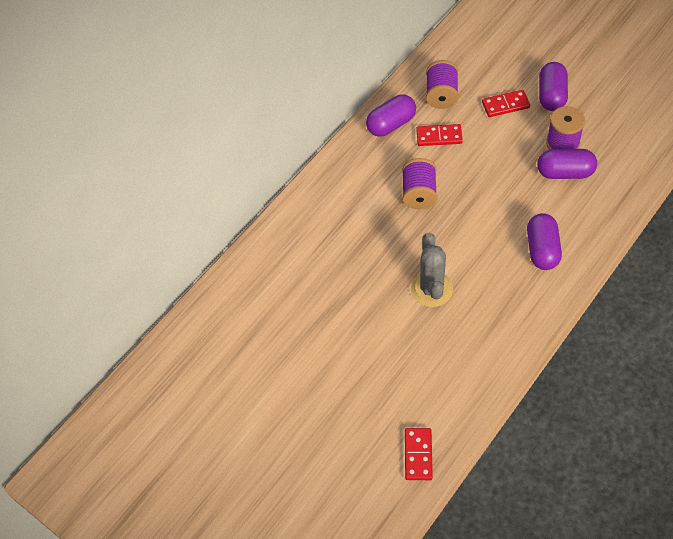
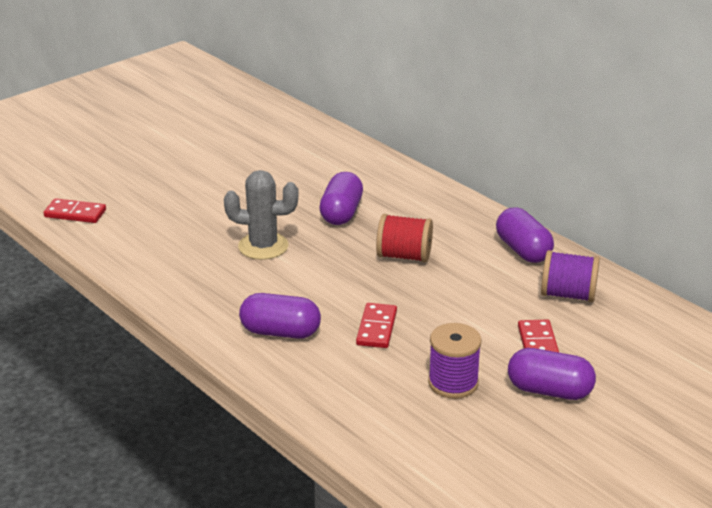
camera: 95 degrees right, 25 degrees down
(419, 193) = (404, 256): purple spool -> red spool
(439, 136) = (493, 282): red domino -> red domino (377, 328)
(565, 173) = (398, 375): purple capsule -> purple capsule (341, 213)

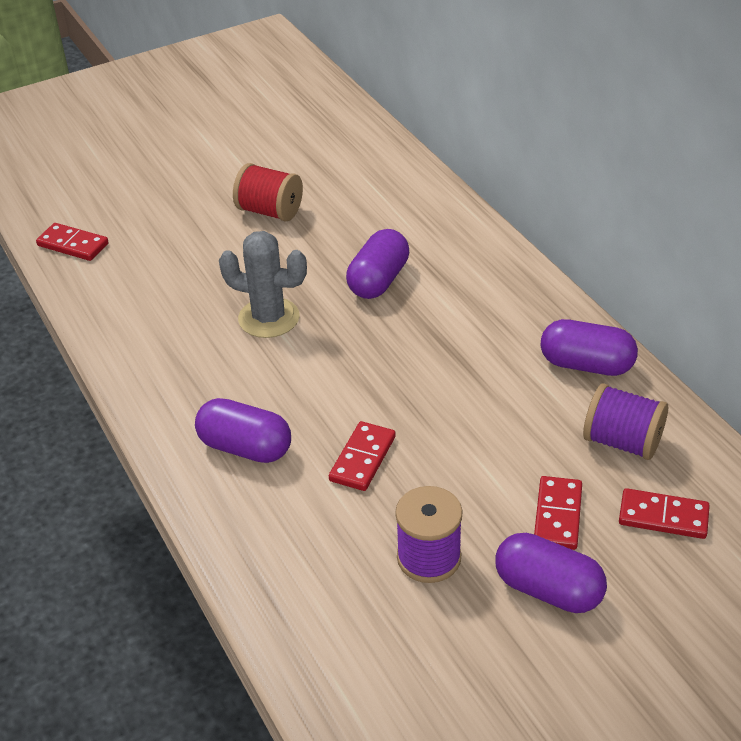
camera: 15 degrees right, 10 degrees up
(404, 256) = (433, 354): red spool -> red spool (270, 211)
(523, 250) = (586, 365): purple capsule -> purple capsule turned 60 degrees counterclockwise
(615, 336) = (663, 516): none -> red domino

